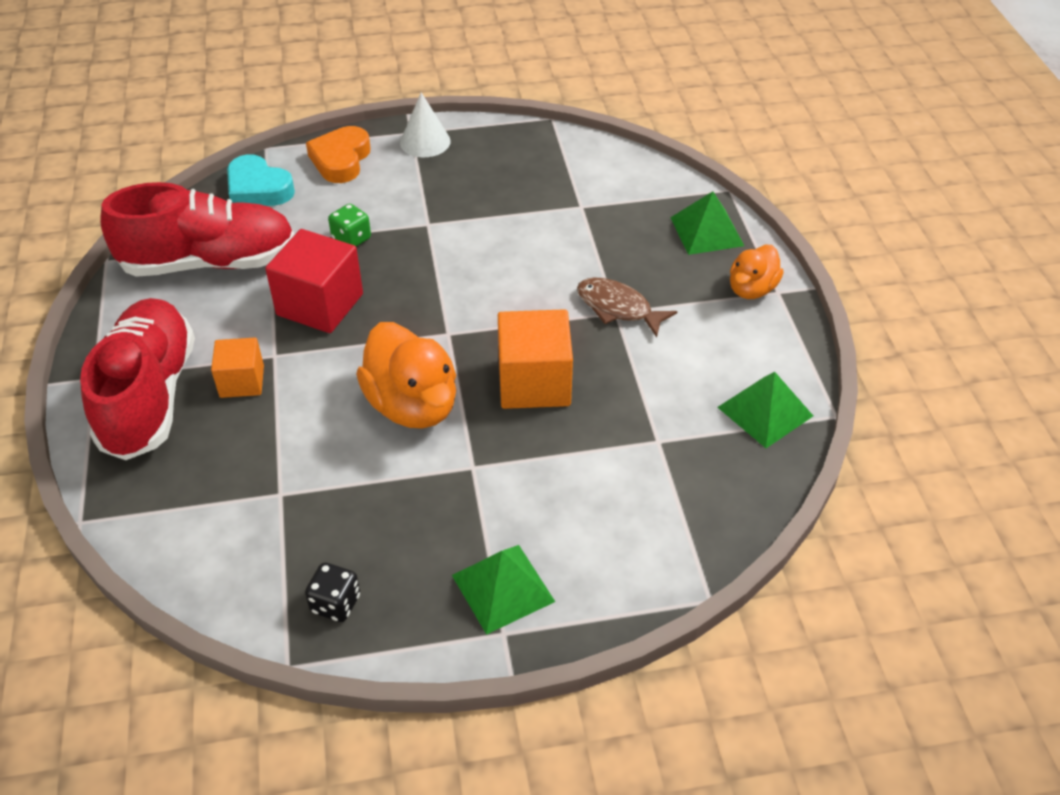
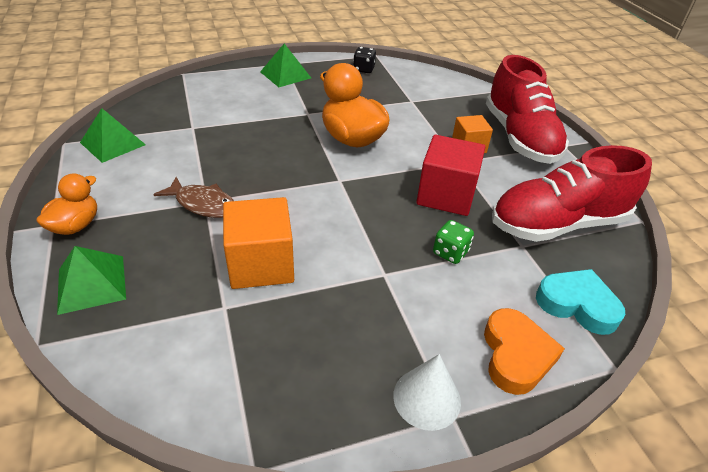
camera: 170 degrees right, 5 degrees down
(534, 382) = (272, 153): orange cube -> orange cube (261, 264)

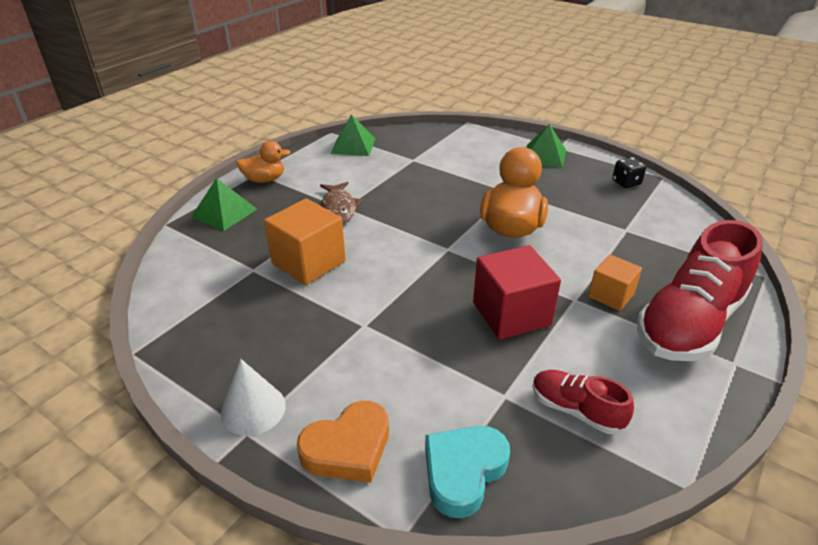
camera: 55 degrees right, 5 degrees down
(450, 253) = (434, 351): green dice -> none
(558, 224) = (576, 410): red shoe -> red shoe, size x0.50
(577, 304) = (463, 472): turquoise heart -> turquoise heart turned 135 degrees counterclockwise

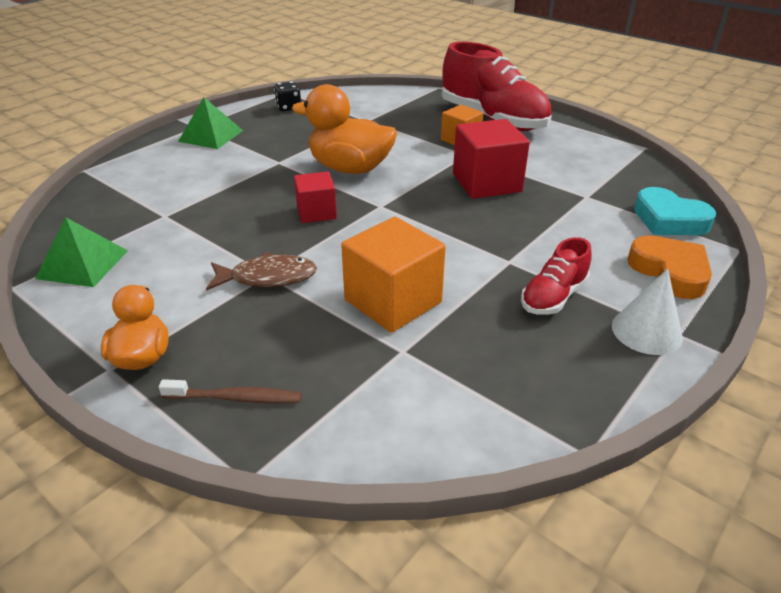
camera: 85 degrees left, 0 degrees up
(224, 213) = (235, 398): green pyramid -> brown toothbrush
(429, 218) = (316, 212): none -> red cube
(576, 410) = (593, 171): red shoe -> red shoe (553, 297)

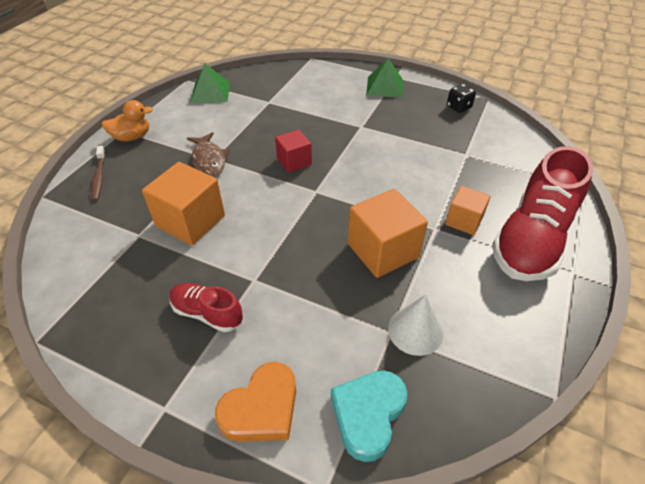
camera: 75 degrees right, 10 degrees up
(350, 168) = (368, 163): orange duck -> none
(486, 183) = (383, 250): red cube -> orange cube
(646, 331) = (166, 383): white cone -> white cone (415, 330)

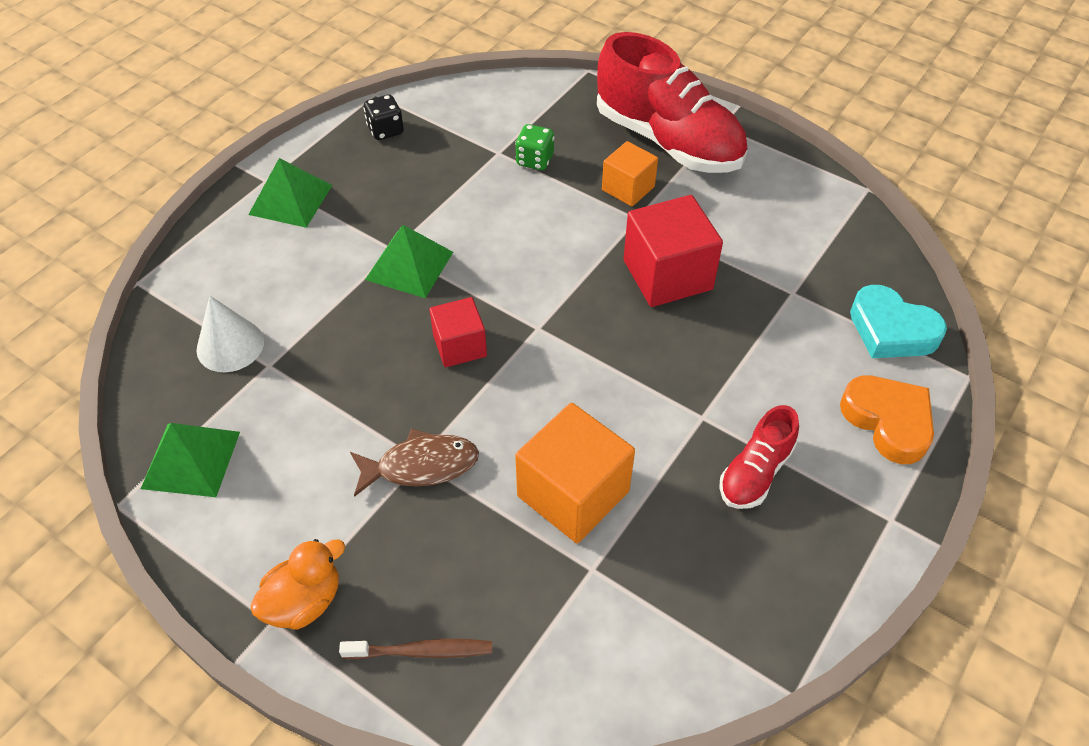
camera: 80 degrees left, 5 degrees up
(132, 137) = (304, 601): orange duck -> orange duck turned 60 degrees clockwise
(350, 134) = (409, 265): none -> green pyramid
(383, 250) = (667, 275): orange cube -> red cube
(415, 330) = (790, 271): white cone -> white cone (230, 345)
(467, 171) = (535, 160): none -> green dice

